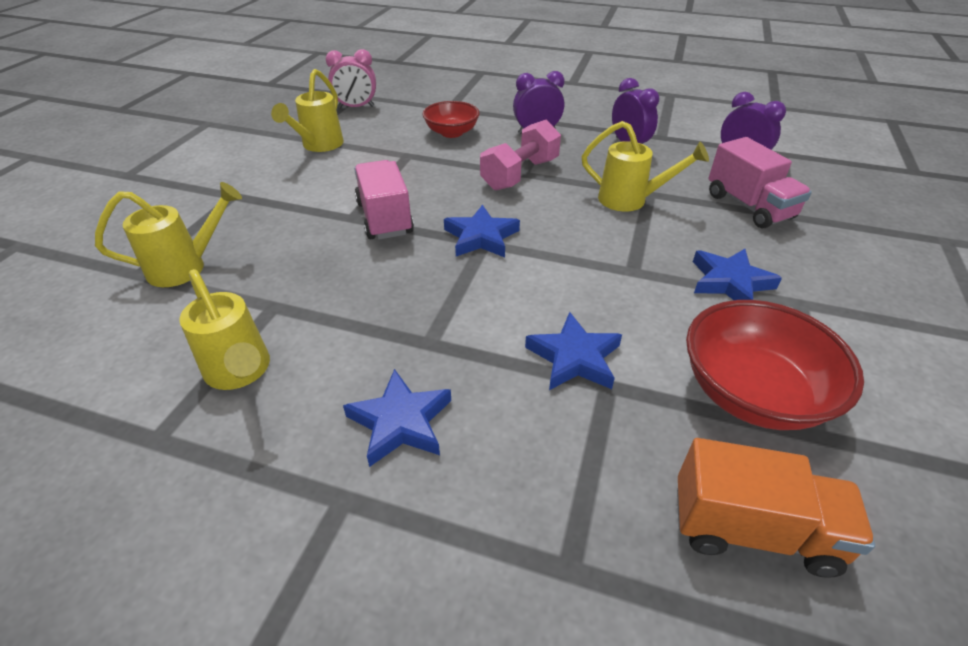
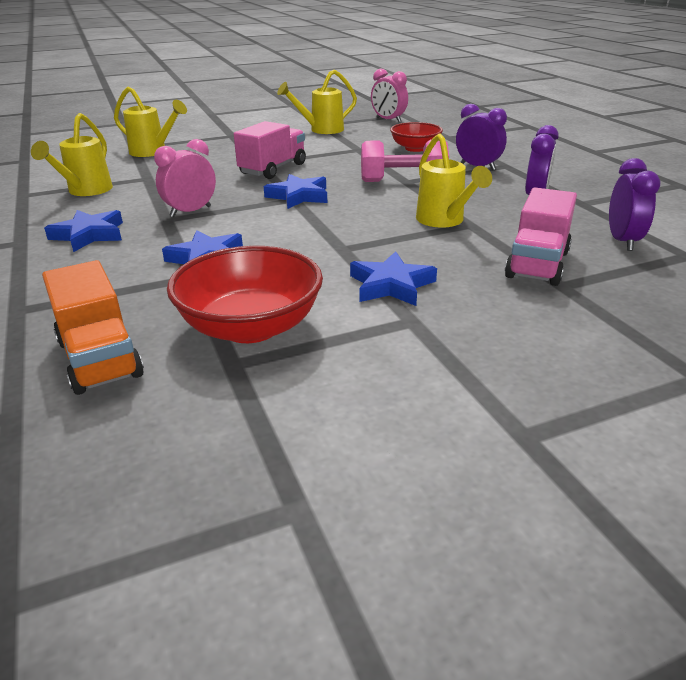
camera: 50 degrees right, 10 degrees down
(431, 317) = (190, 211): none -> pink clock

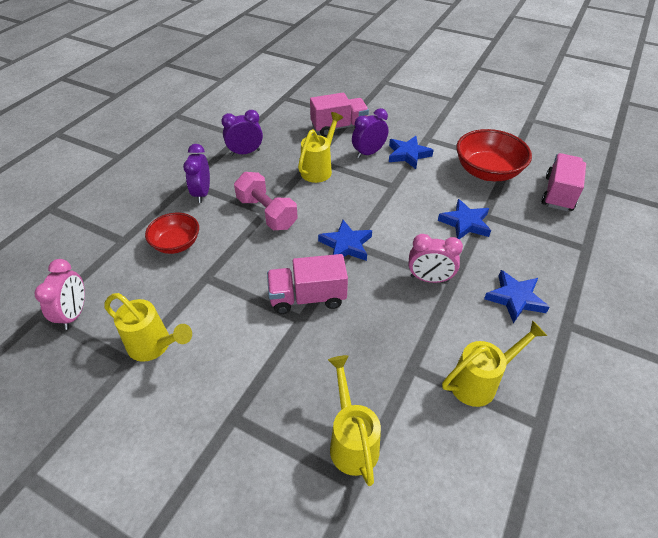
camera: 130 degrees left, 15 degrees up
(100, 359) = (558, 193): orange truck -> pink truck
(622, 241) = (285, 114): purple clock -> purple clock (368, 153)

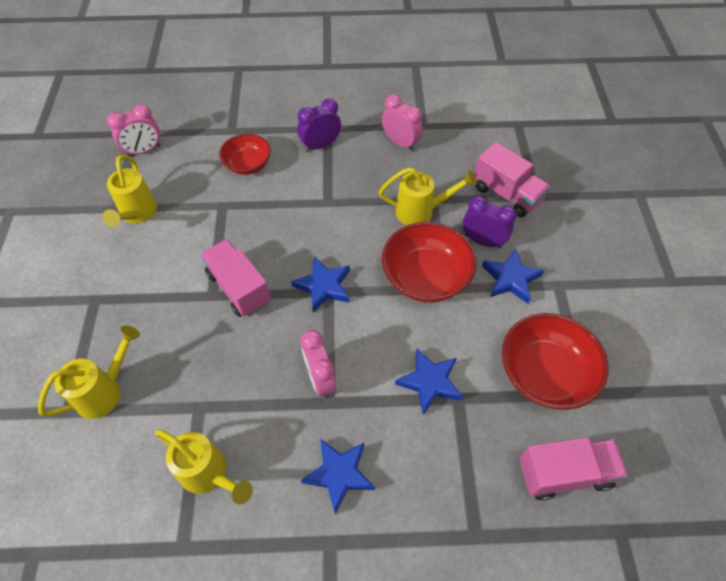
camera: 60 degrees right, 10 degrees up
(245, 152) = (400, 143): purple clock -> pink clock
(267, 213) = (326, 204): pink dumbbell -> none
(378, 190) = (425, 278): none -> red bowl

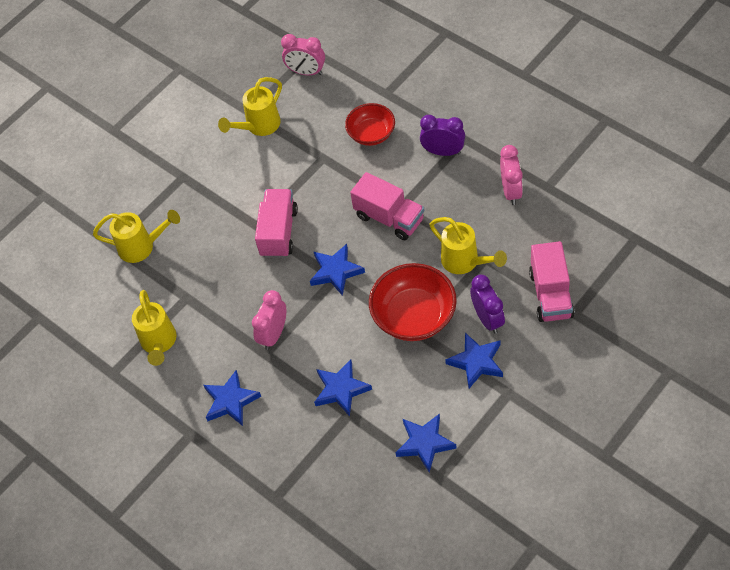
camera: 50 degrees right, 0 degrees up
(544, 374) = (424, 443): red bowl -> blue star
(564, 473) = (367, 510): pink truck -> pink truck (389, 218)

